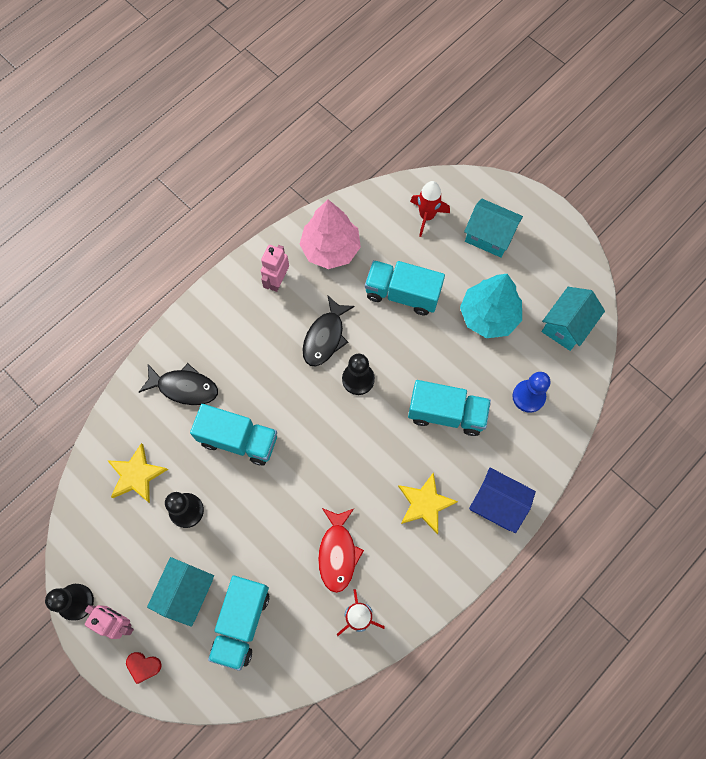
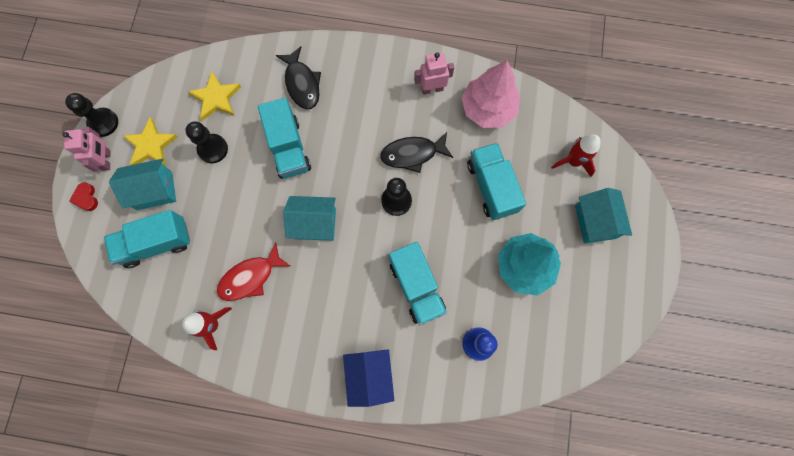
camera: 55 degrees right, 5 degrees up
(425, 503) = (332, 318): yellow star -> yellow star (151, 145)
(566, 326) = (564, 336): turquoise house -> turquoise house (315, 223)

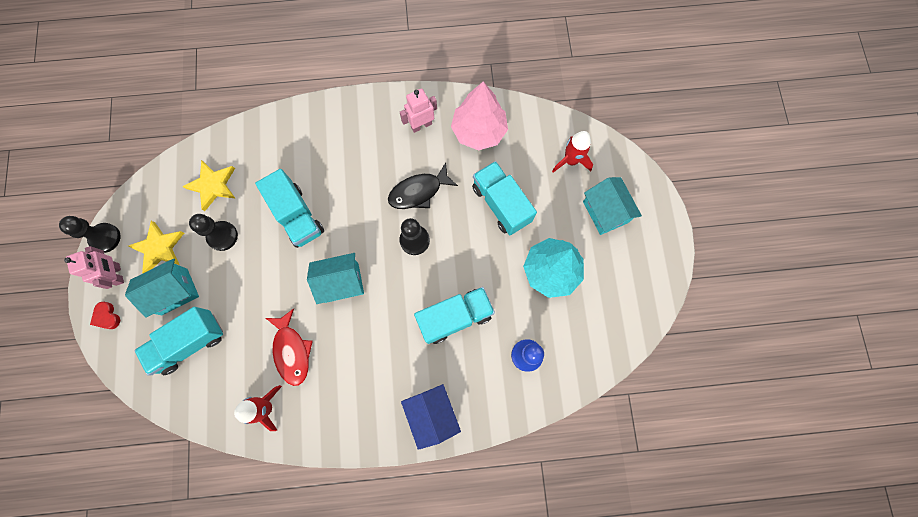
camera: 15 degrees left, 0 degrees up
(250, 277) = (292, 351): red fish -> red fish turned 60 degrees counterclockwise
(302, 84) = (294, 151): black fish -> none
(417, 287) = (455, 317): turquoise truck -> turquoise truck turned 75 degrees counterclockwise

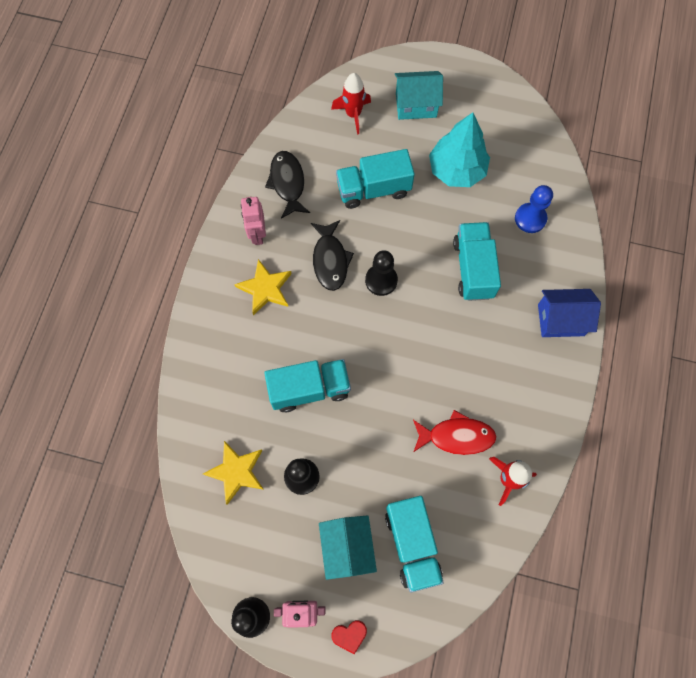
camera: 70 degrees left, 5 degrees down
(159, 248) = (288, 553): yellow star -> yellow star (265, 288)
(341, 282) = (400, 365): turquoise house -> none
(479, 131) = (287, 183): pink tree -> black fish

